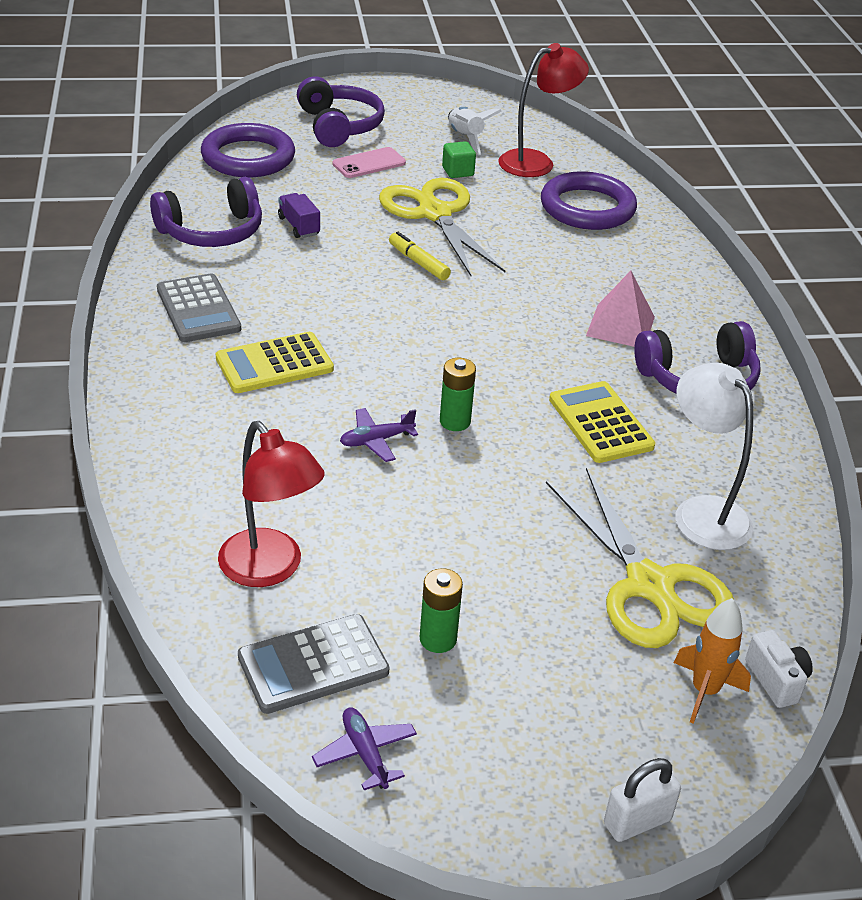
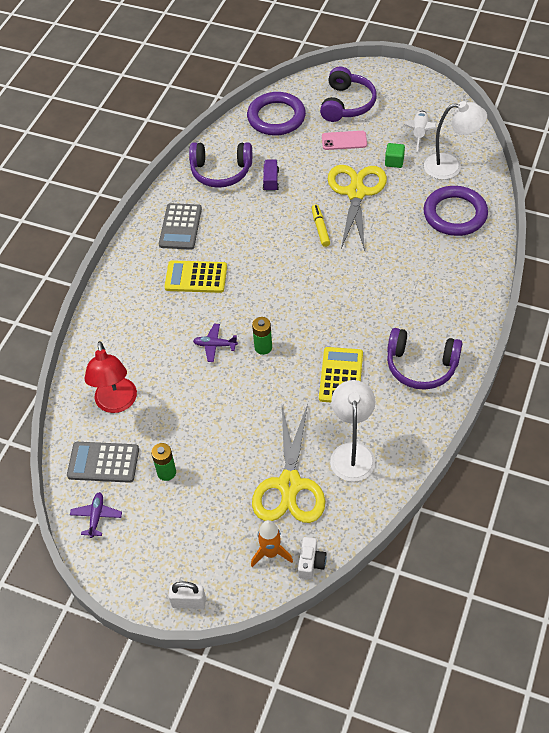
camera: 35 degrees right, 15 degrees up
(536, 162) = (450, 166): red lamp -> white lamp
(620, 326) = (404, 312): pink pyramid -> none

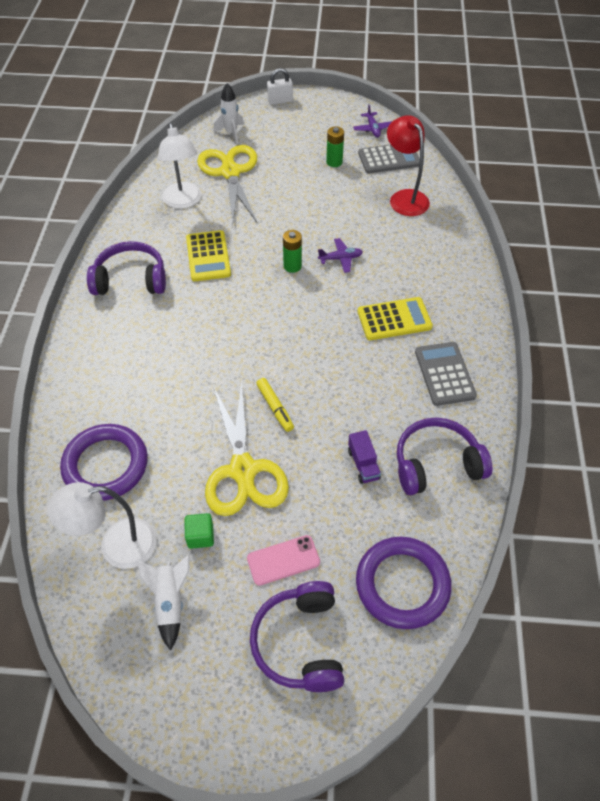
camera: 160 degrees right, 0 degrees up
(271, 553) = (231, 133): orange rocket -> white rocket
(311, 563) = (199, 133): white camera -> none

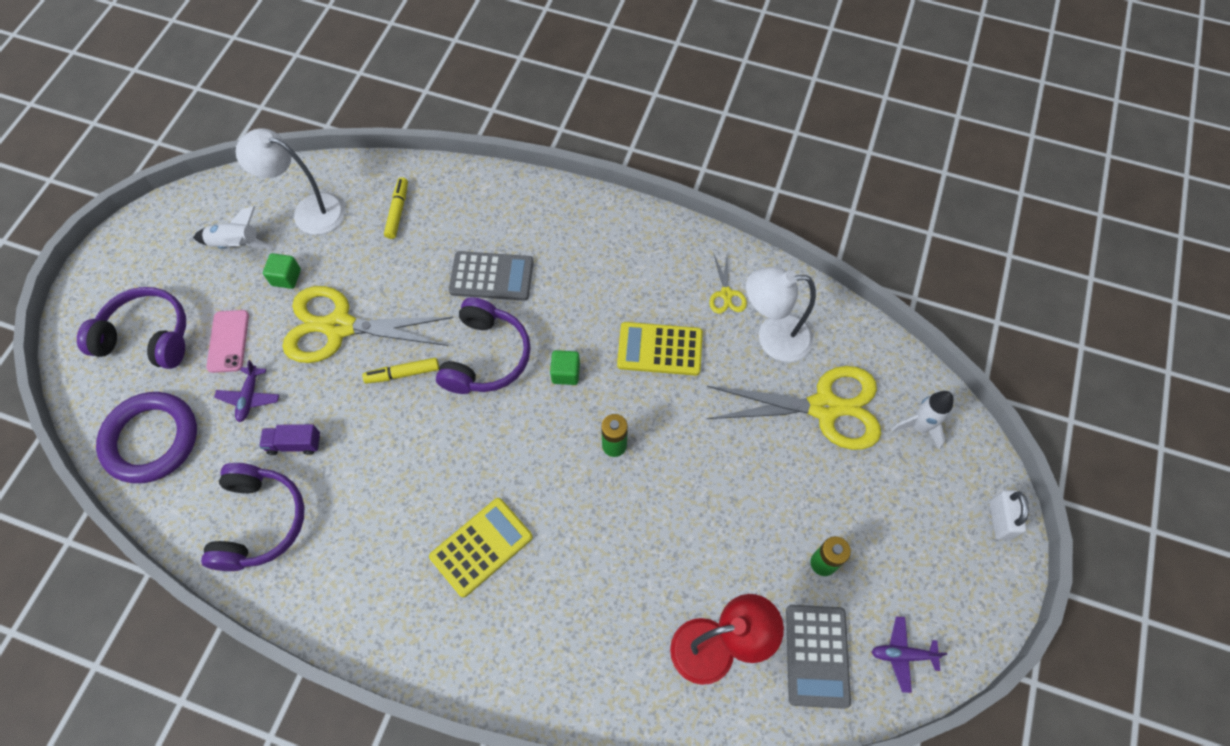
camera: 105 degrees right, 10 degrees up
(106, 465) = (397, 211): purple ring -> yellow marker
(116, 546) = (309, 211): white lamp -> white lamp turned 75 degrees counterclockwise
(130, 279) = (643, 261): purple headphones -> purple headphones (486, 357)
(152, 229) = (726, 294): none -> yellow scissors
(243, 304) = (565, 373): none -> green cube
(340, 259) = (610, 511): purple plane -> purple plane (249, 397)
(394, 319) = (481, 547): yellow calculator -> yellow calculator turned 135 degrees counterclockwise
(444, 374) = (373, 579): grey calculator -> grey calculator (491, 276)

